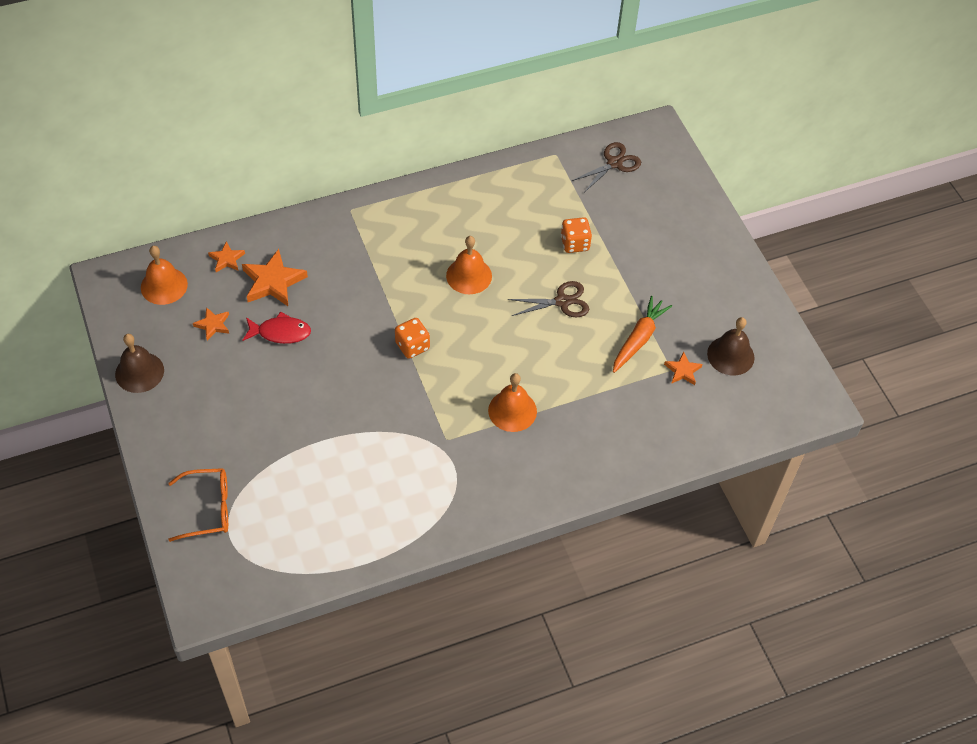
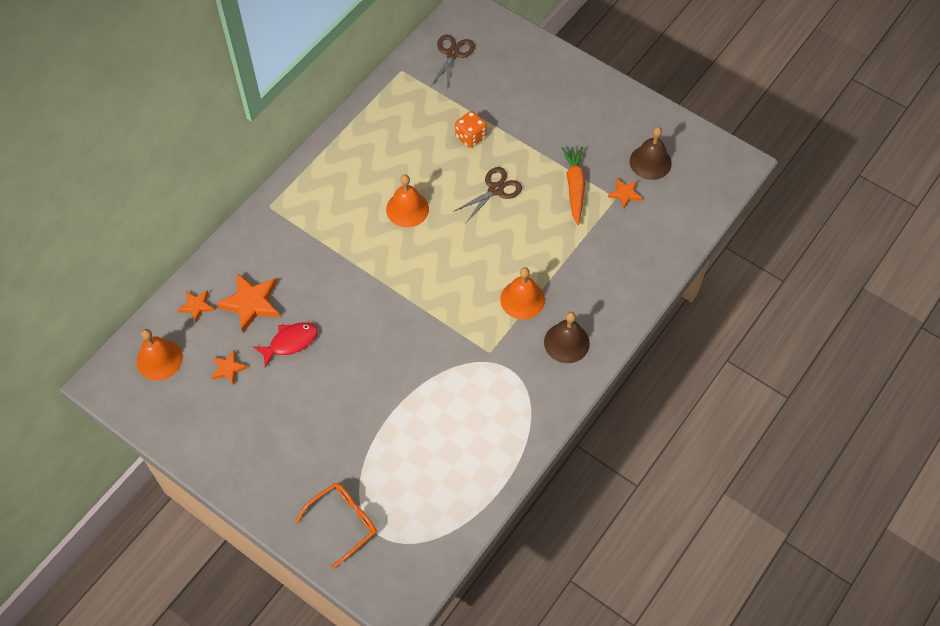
camera: 30 degrees left, 5 degrees up
(139, 372) = (196, 445): brown bell -> brown bell (566, 342)
(412, 346) = (406, 292): orange dice -> none

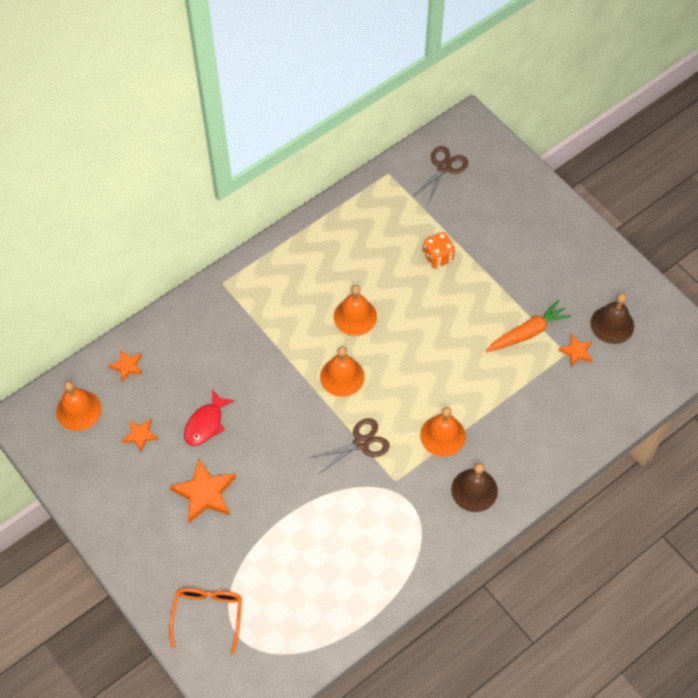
camera: 15 degrees right, 0 degrees up
(251, 303) = (179, 376): orange star -> orange star (205, 493)
(290, 342) = (206, 424): red fish -> red fish turned 135 degrees clockwise
(343, 522) = (208, 614): orange glasses -> orange glasses turned 60 degrees counterclockwise
(411, 267) = (342, 376): none -> orange bell
(495, 190) = (447, 317): brown scissors -> brown scissors (361, 443)
(574, 187) = (527, 332): orange carrot -> orange carrot turned 45 degrees clockwise

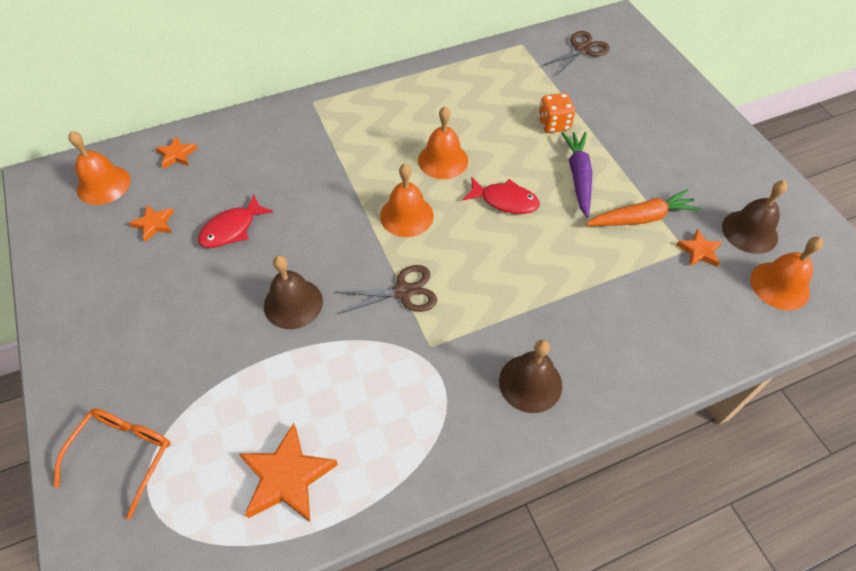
camera: 15 degrees right, 5 degrees down
(205, 493) = (194, 303): orange star -> orange star (287, 477)
(281, 474) = (293, 303): none -> brown bell
(417, 343) = (505, 201): none -> red fish
(442, 435) = (507, 307): orange bell -> orange bell (779, 285)
(470, 305) = (578, 176): none -> purple carrot

